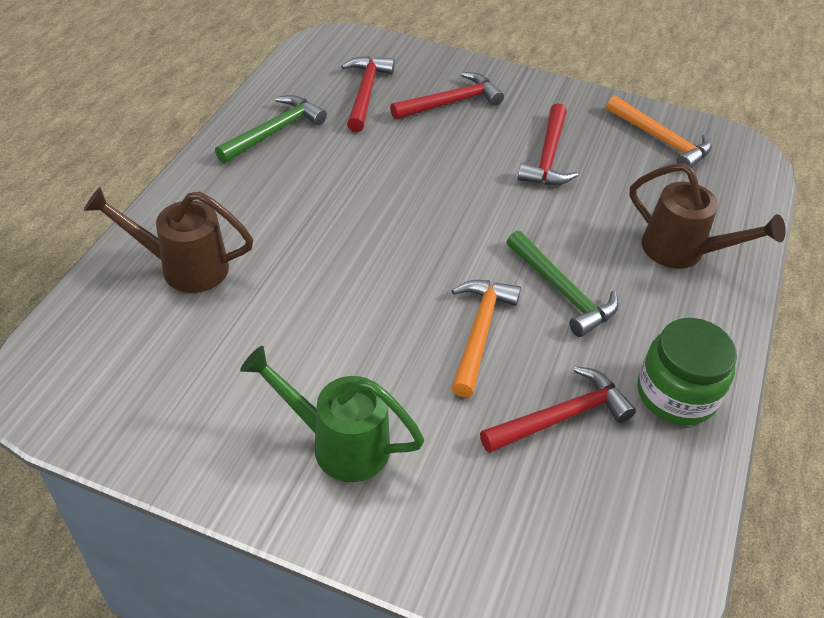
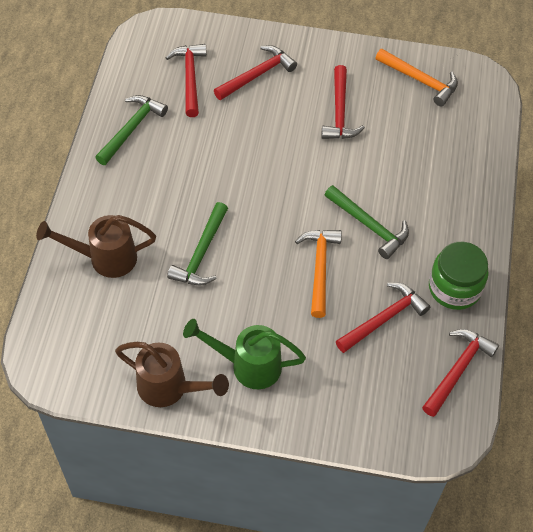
camera: 10 degrees left, 10 degrees up
(317, 284) = (201, 253): none -> green hammer
(667, 514) = (458, 370): none -> red hammer
(683, 252) = (447, 177): brown watering can -> brown watering can (170, 388)

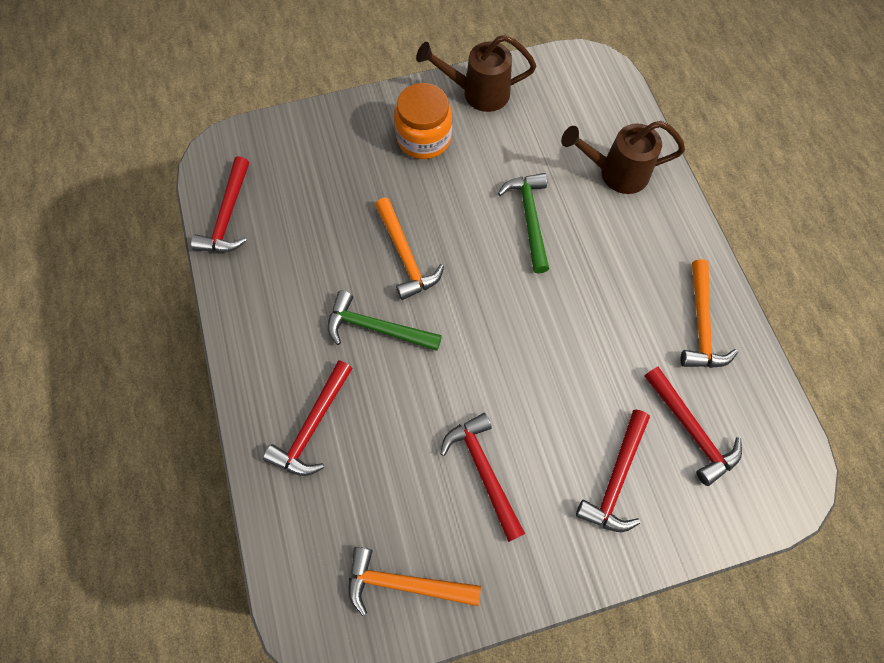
camera: 155 degrees right, 10 degrees up
(104, 258) = (615, 173): brown watering can -> brown watering can turned 150 degrees counterclockwise
(132, 129) = (701, 325): green hammer -> orange hammer
(247, 365) = (424, 138): green watering can -> orange jar
(384, 319) = (318, 233): red hammer -> red hammer (312, 426)
(454, 288) = (258, 297): green jar -> none

